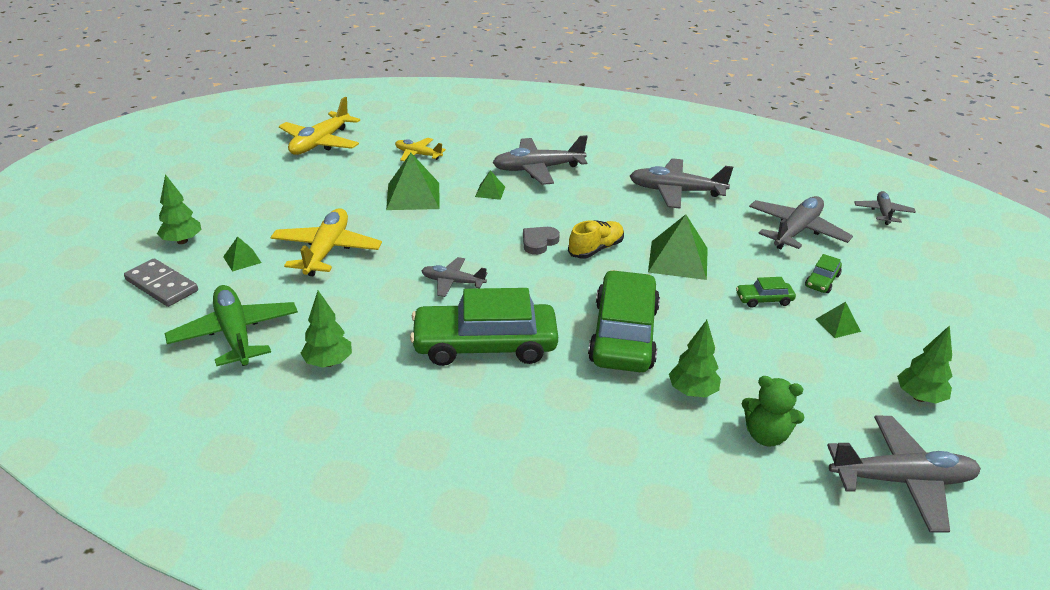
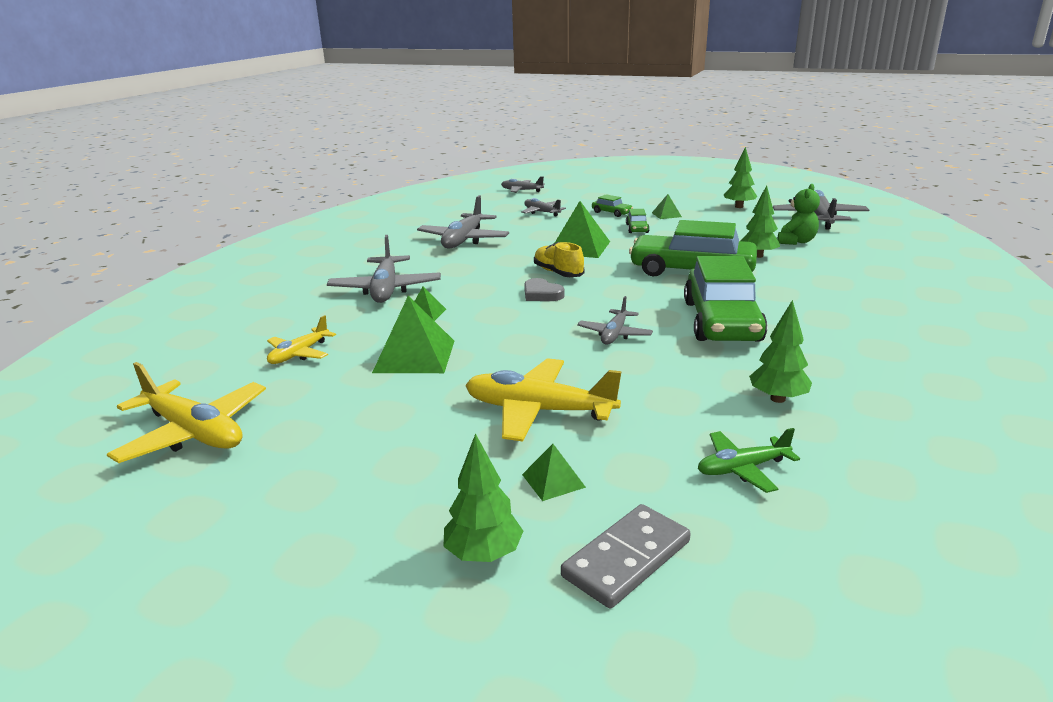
camera: 80 degrees left, 10 degrees down
(235, 334) = (742, 469): green plane -> green plane, size x0.58
(796, 231) = (541, 212): grey plane -> grey plane, size x0.58

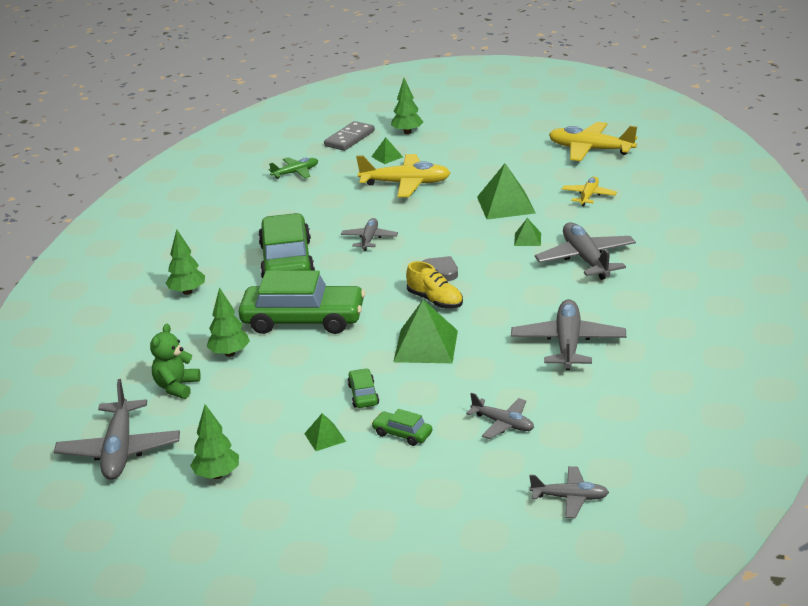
camera: 170 degrees right, 5 degrees up
(777, 399) = (266, 208): green tree -> green tree (187, 292)

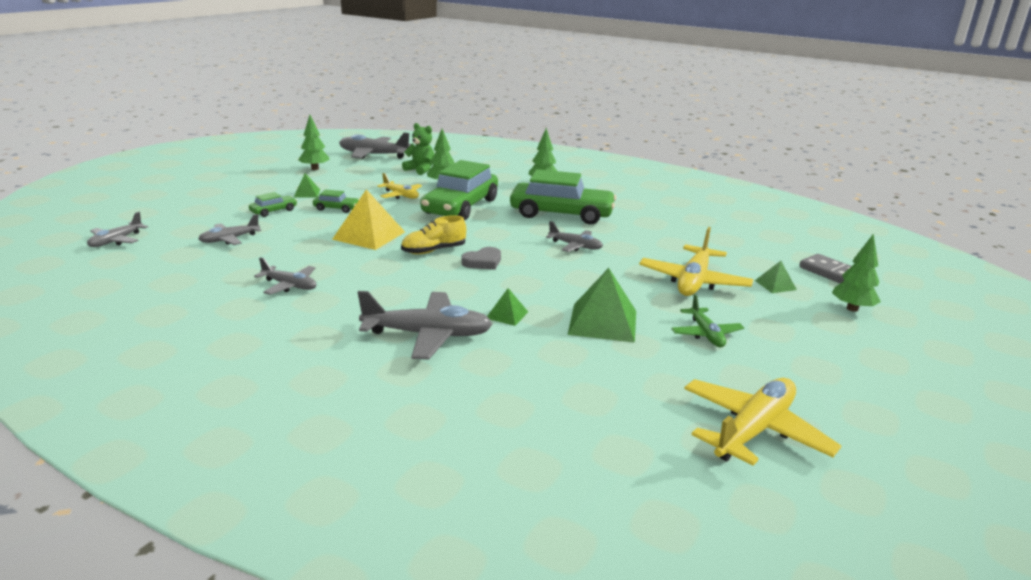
camera: 105 degrees right, 5 degrees down
(296, 173) = (747, 239): green plane -> green plane (706, 334)
(426, 346) = (369, 235): green pyramid -> yellow pyramid
(568, 344) = (290, 286): grey plane -> grey plane, size x0.58
(588, 196) = (589, 382): yellow plane -> yellow plane (401, 195)

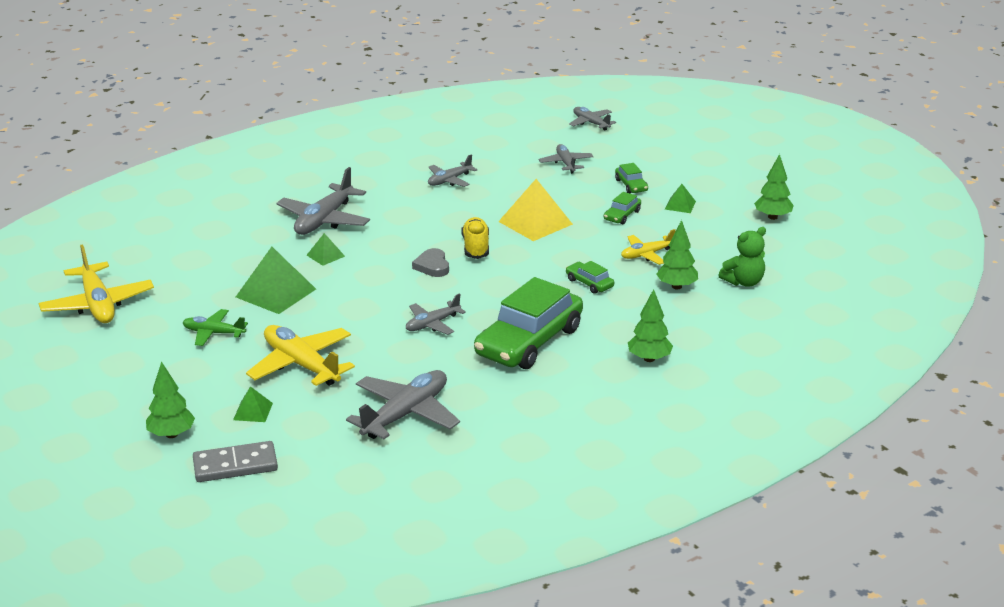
camera: 115 degrees right, 5 degrees up
(373, 155) = (825, 260): grey plane -> grey plane (405, 414)
(460, 207) = (589, 283): green car -> green car, size x0.43

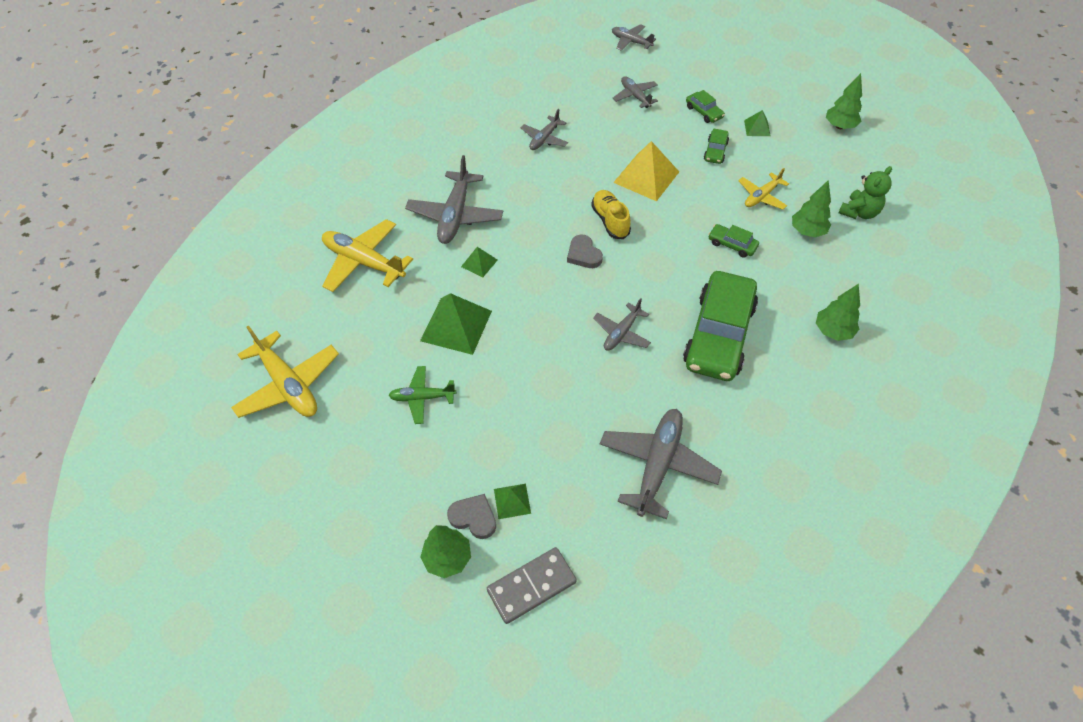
camera: 15 degrees left, 25 degrees up
(211, 415) = (474, 517): none -> grey heart
(301, 365) = (527, 421): yellow plane -> yellow plane (364, 262)

